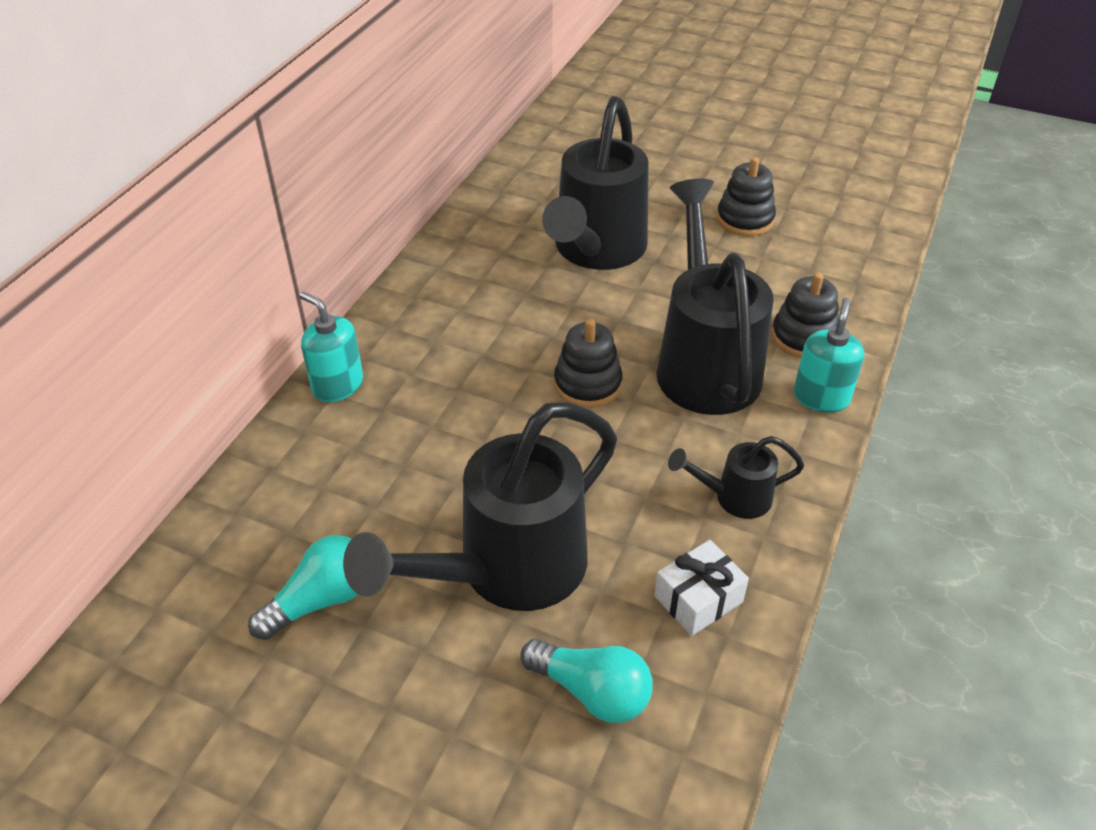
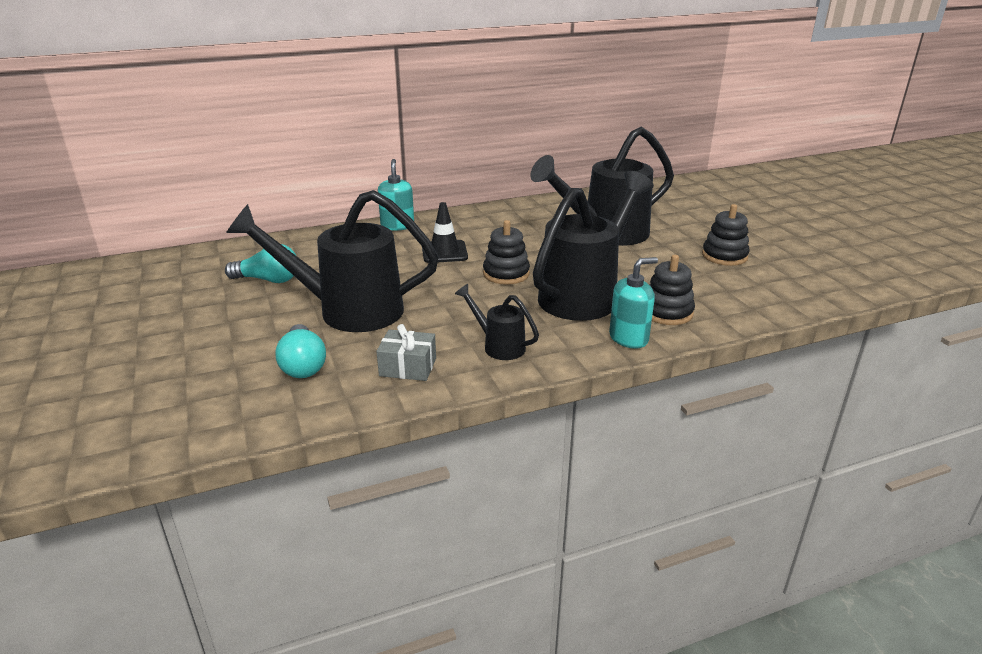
camera: 45 degrees right, 15 degrees down
(468, 394) = (444, 252): none -> black traffic cone
(698, 599) = (408, 367): white gift -> grey gift

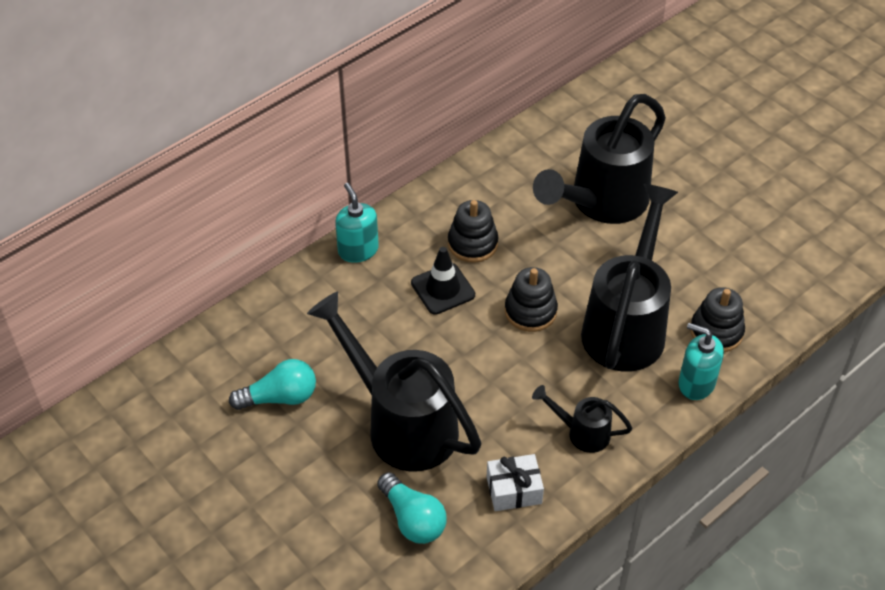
camera: 20 degrees left, 20 degrees up
(348, 310) = (402, 423): black watering can -> black watering can turned 60 degrees clockwise
(408, 367) = (514, 490): grey gift -> white gift
(629, 338) = (696, 383): turquoise soap dispenser -> turquoise soap dispenser turned 105 degrees counterclockwise
(724, 256) = (739, 213): black stacking toy -> black stacking toy (472, 243)

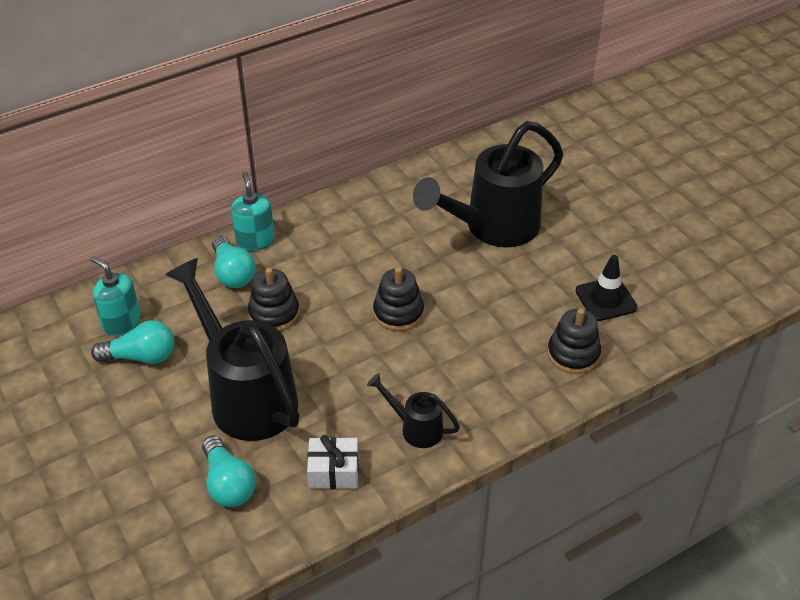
camera: 10 degrees right, 5 degrees down
(346, 291) = (233, 273): none -> turquoise light bulb
(443, 289) = (322, 283): black traffic cone -> black traffic cone (606, 299)
(472, 243) = (362, 248): black stacking toy -> black stacking toy (274, 313)
(627, 325) = (487, 337): black watering can -> none
(696, 383) = (540, 398): turquoise soap dispenser -> turquoise soap dispenser (121, 322)

